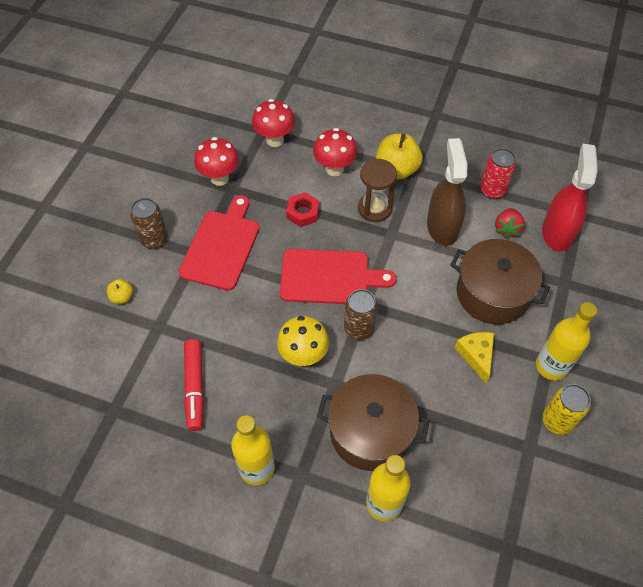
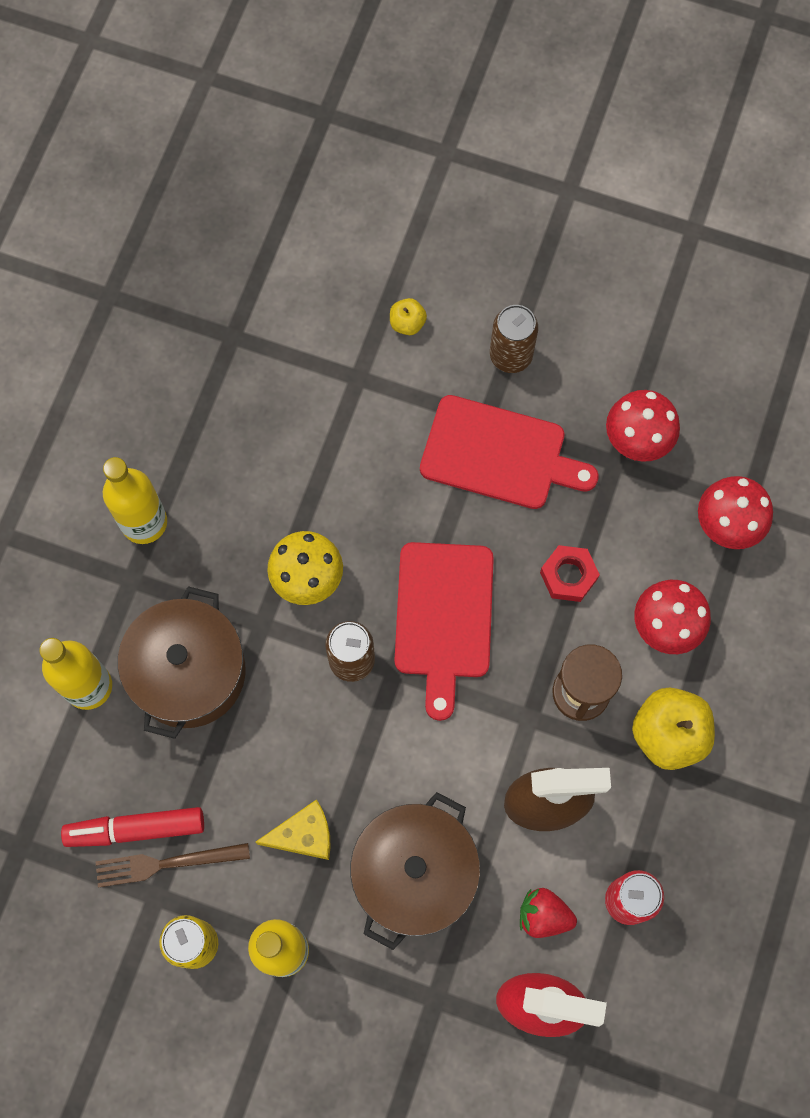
camera: 90 degrees right, 15 degrees up
(195, 387) = (262, 435): red marker -> red marker (136, 829)
(506, 441) = (166, 863): none -> brown fork

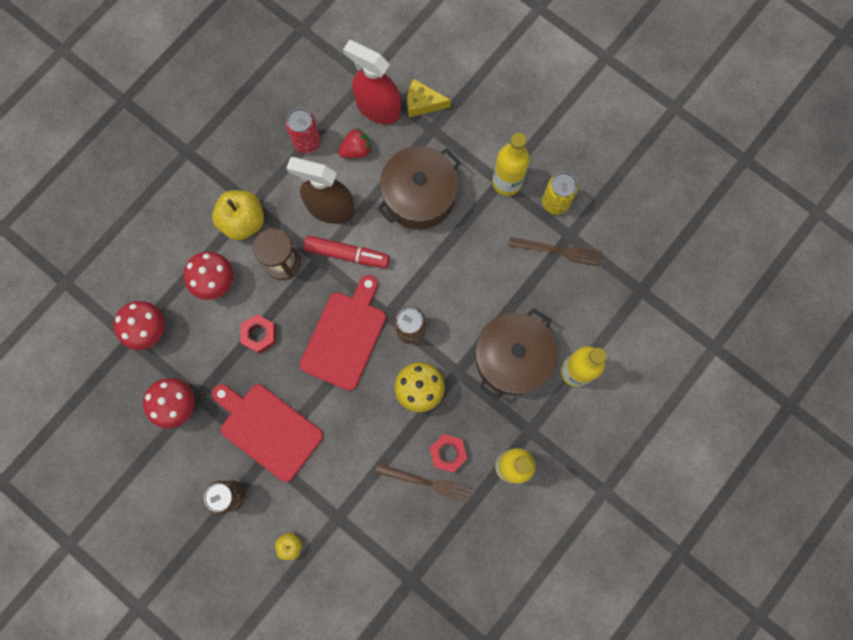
camera: 160 degrees left, 5 degrees up
(136, 829) = (570, 276): red marker -> red marker (347, 254)
(238, 509) = (448, 453): none -> red nut
(252, 461) = (428, 483): none -> brown fork
(303, 835) = (474, 239): yellow cheese -> yellow cheese (423, 103)
(543, 915) = (356, 150): red strawberry -> red strawberry turned 60 degrees counterclockwise

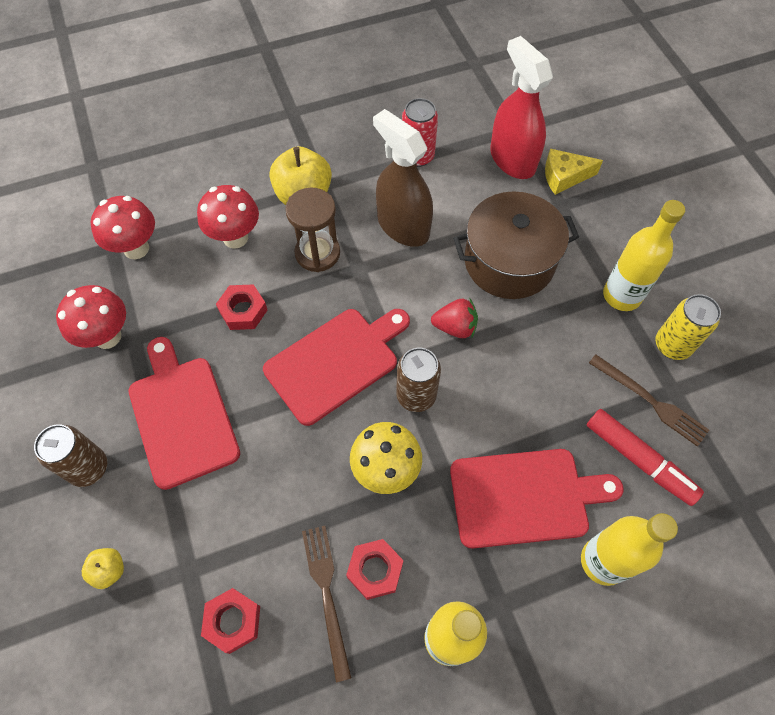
camera: 30 degrees right, 15 degrees down
(347, 254) = (392, 279): red marker -> red marker (638, 459)
(356, 150) = (465, 187): red strawberry -> red strawberry (455, 327)
(383, 529) = (233, 621): none -> red nut
(423, 103) = (564, 177): yellow cheese -> yellow cheese turned 45 degrees counterclockwise
(428, 483) = (326, 594): brown fork -> brown fork turned 150 degrees counterclockwise
(512, 358) = (524, 497): brown pot -> red cutting board

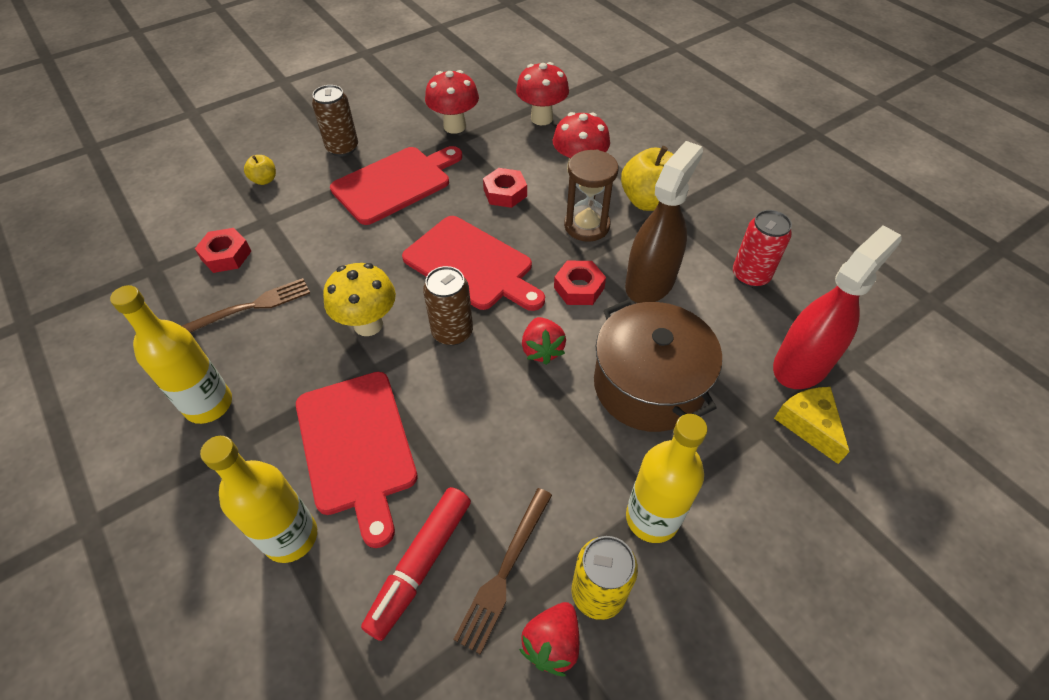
camera: 75 degrees right, 10 degrees down
(375, 570) = (271, 336): red nut -> red nut (579, 288)
(704, 383) = (552, 643): none -> red strawberry

